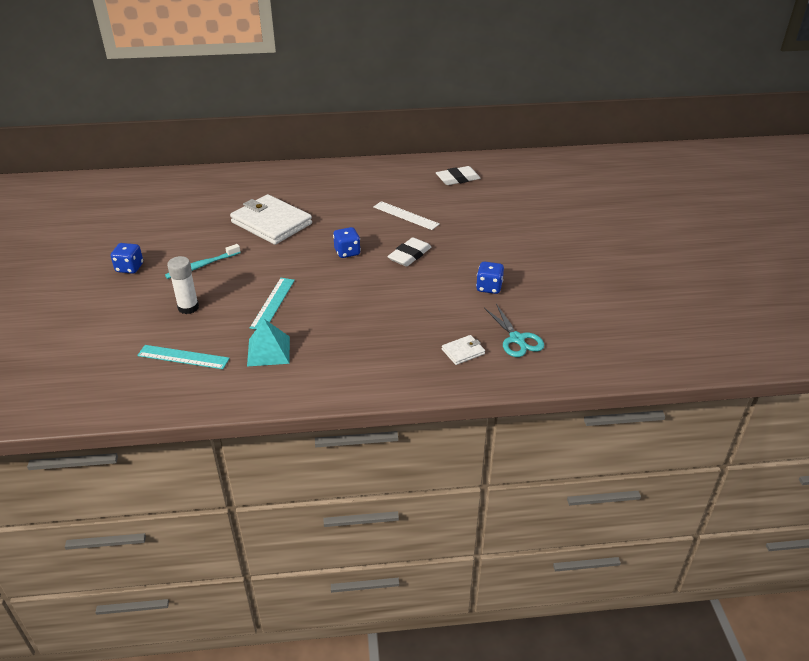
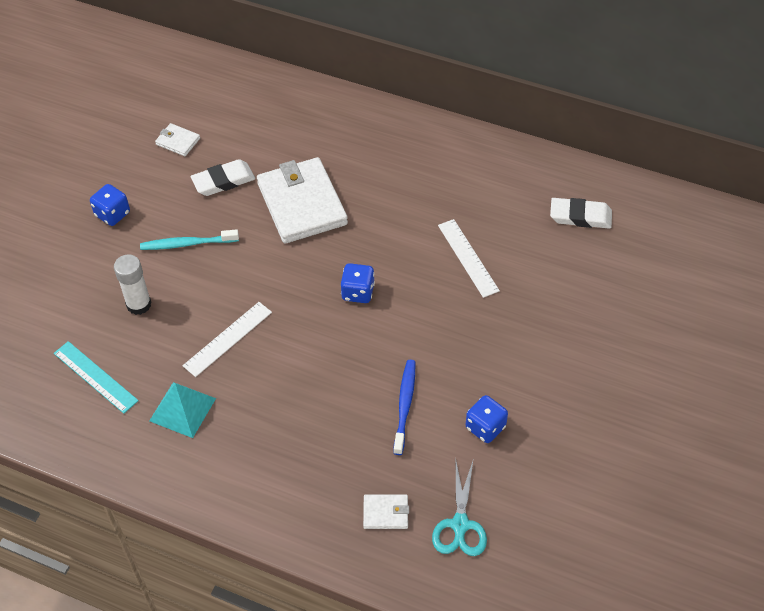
camera: 30 degrees right, 15 degrees up
(153, 219) = (178, 141): none -> white wallet
(272, 303) = (227, 338): turquoise ruler -> white ruler
(409, 255) = (427, 330): white eraser -> white eraser (223, 181)
(427, 295) = (405, 405): none -> blue toothbrush

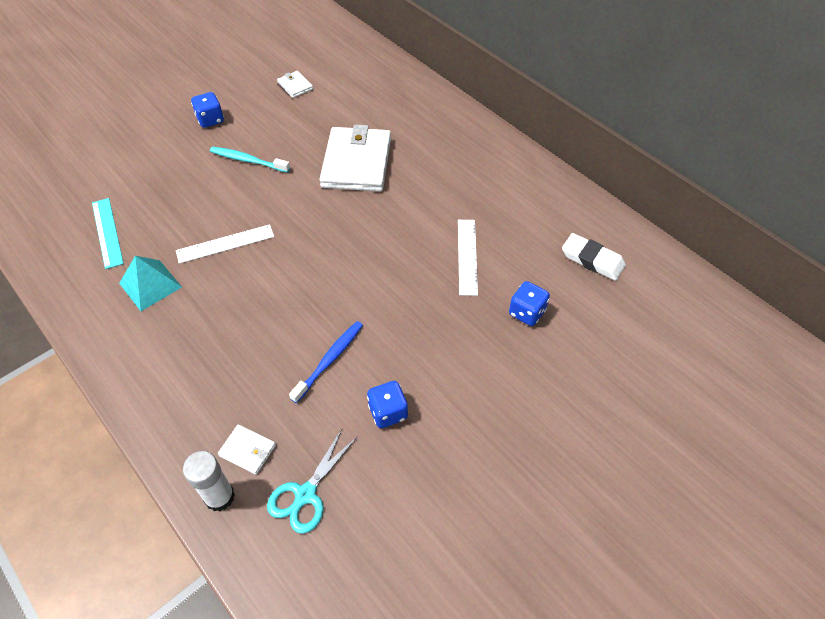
camera: 25 degrees right, 0 degrees up
(139, 304) = (179, 191): white glue stick -> white glue stick (219, 496)
(223, 181) = (308, 125): white eraser -> none
(358, 292) = (354, 248): blue dice -> blue dice (526, 312)

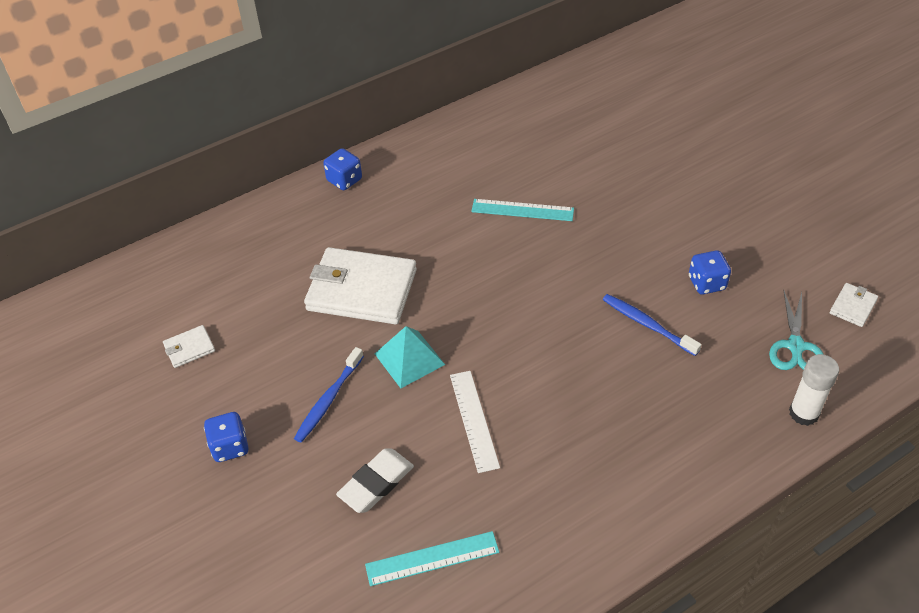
camera: 80 degrees left, 5 degrees down
(150, 285) = (531, 497): turquoise pyramid -> turquoise pyramid (409, 359)
(247, 450) = (753, 391): white wallet -> white wallet (853, 306)
(248, 160) = (328, 400): turquoise toothbrush -> blue toothbrush
(305, 495) = (795, 347): turquoise scissors -> turquoise scissors turned 60 degrees clockwise
(467, 256) = (522, 210): white ruler -> turquoise ruler
(526, 312) = (597, 177): blue dice -> blue dice (344, 180)
(592, 260) = (538, 126): white eraser -> white eraser (376, 483)

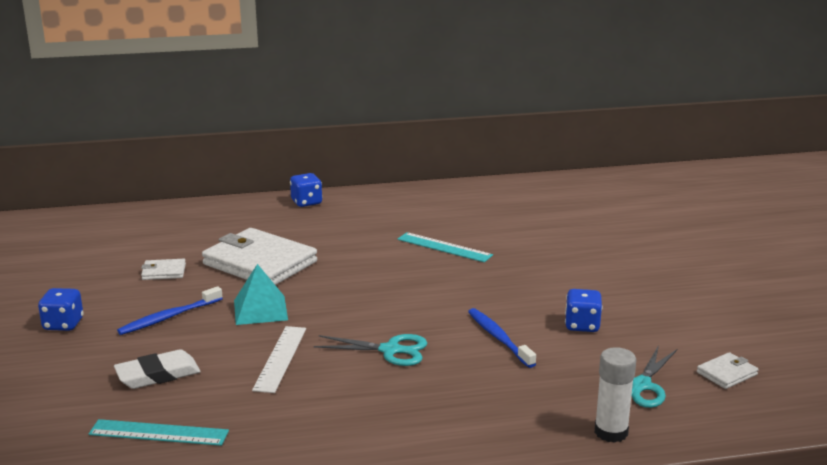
camera: 20 degrees right, 25 degrees down
(189, 348) = (91, 264): white wallet -> white wallet (164, 272)
(565, 374) = (391, 350): none -> turquoise scissors

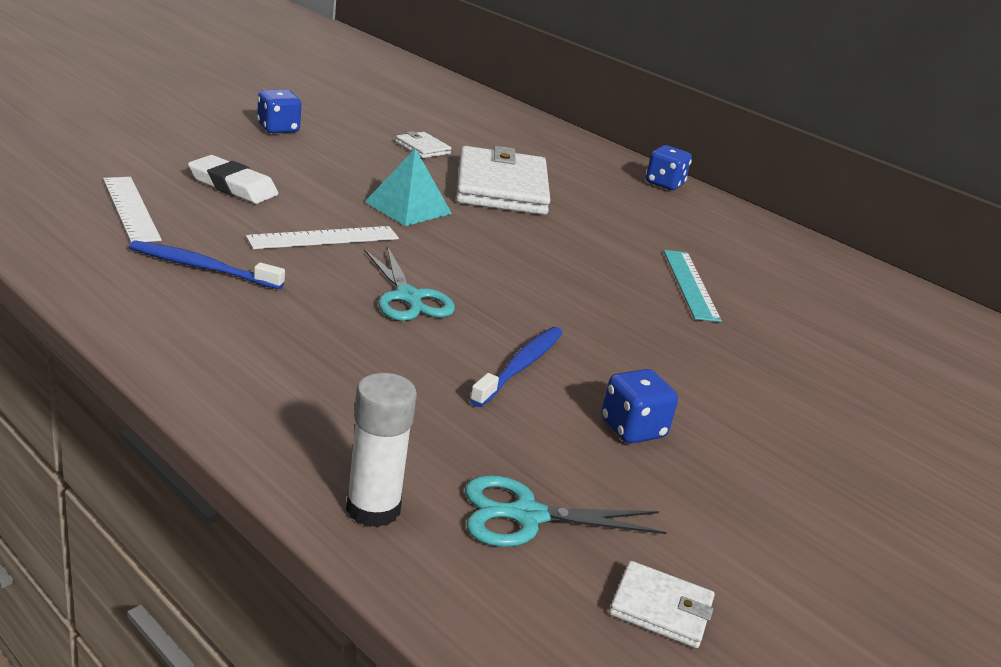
camera: 50 degrees right, 5 degrees up
(158, 433) = (130, 208): turquoise ruler -> white ruler
(169, 317) = (341, 168): blue toothbrush -> blue toothbrush (202, 267)

